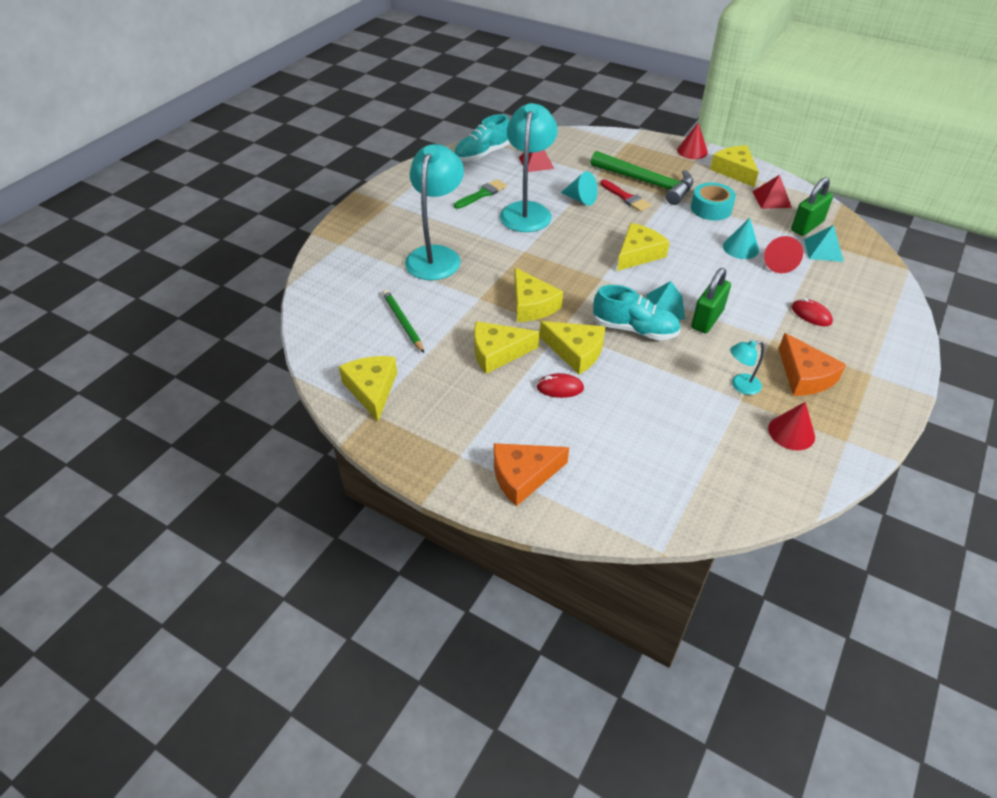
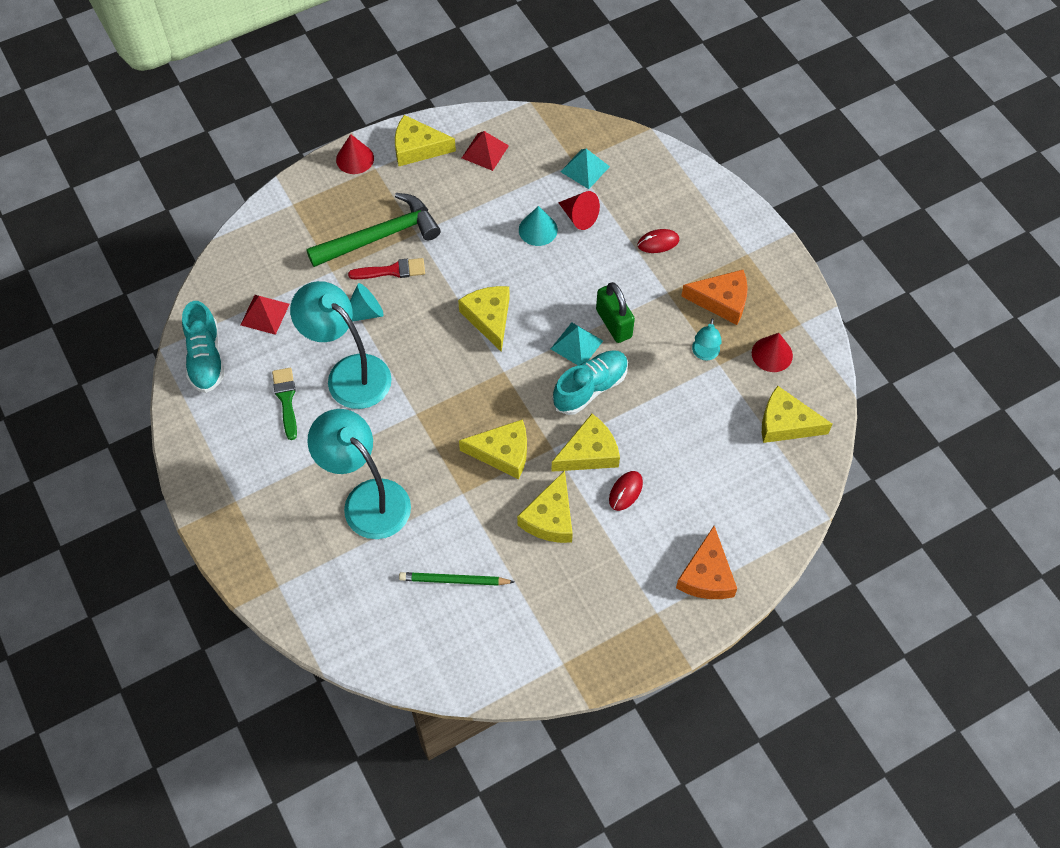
camera: 60 degrees left, 15 degrees up
(372, 390) = (533, 650): yellow cheese -> yellow cheese (786, 423)
(711, 208) = (463, 211): turquoise tape -> none
(807, 226) = (544, 155): green padlock -> none

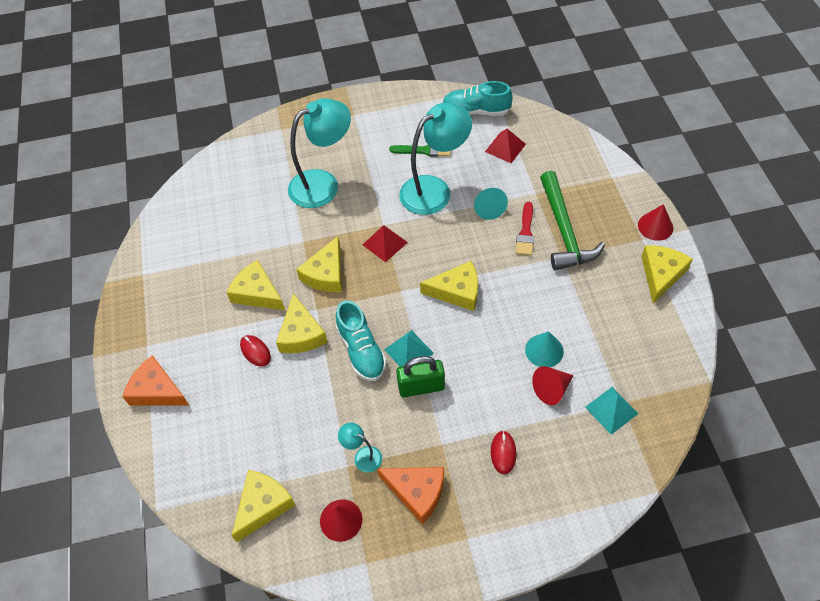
camera: 110 degrees right, 5 degrees down
(454, 580) = (237, 223): green pencil -> none
(485, 151) = (648, 327): red pyramid -> red pyramid (385, 243)
(721, 301) = (417, 492): orange cheese -> orange cheese turned 90 degrees counterclockwise

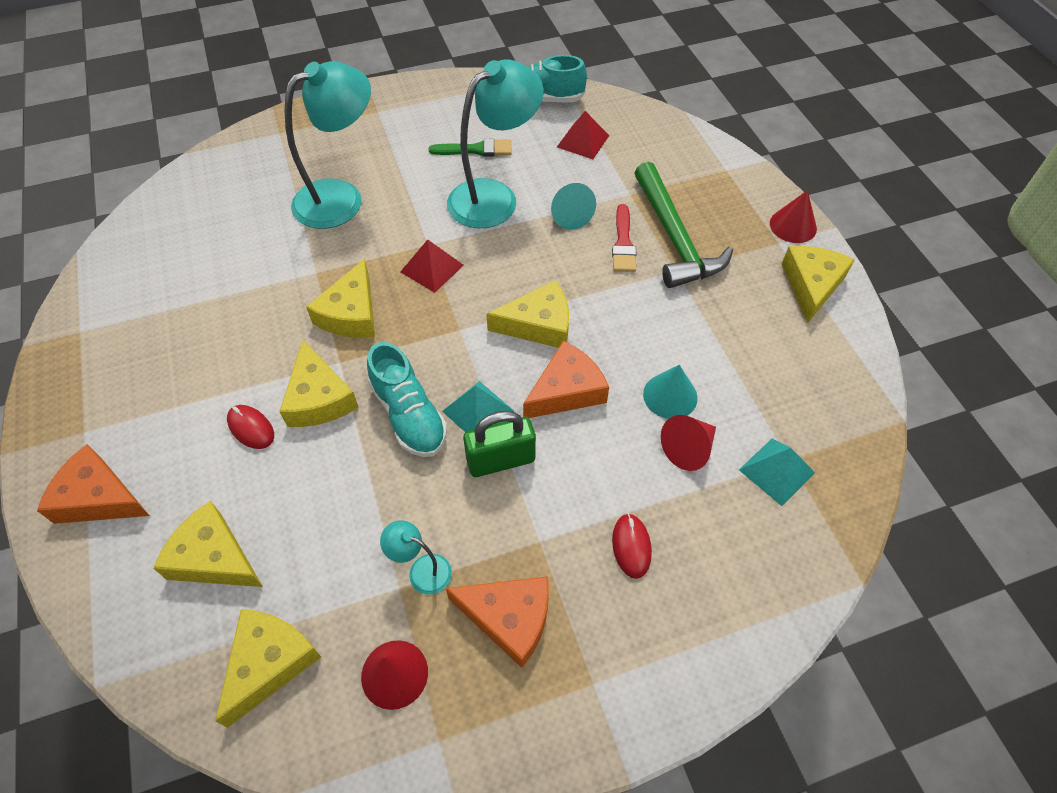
camera: 10 degrees left, 0 degrees up
(257, 293) = (251, 346): yellow cheese -> yellow cheese (214, 557)
(471, 341) = (566, 390): none -> orange cheese

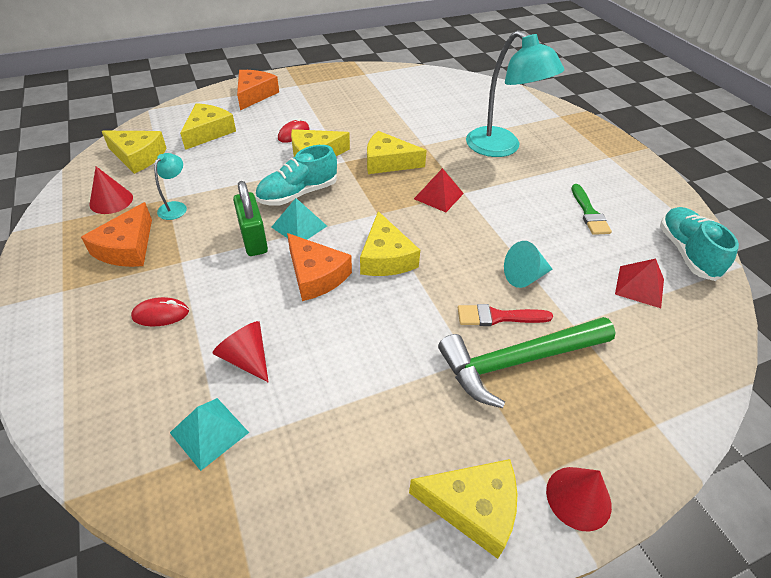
camera: 85 degrees right, 10 degrees down
(494, 197) = (532, 226): turquoise lamp -> none
(670, 396) = (307, 347): turquoise cone -> none

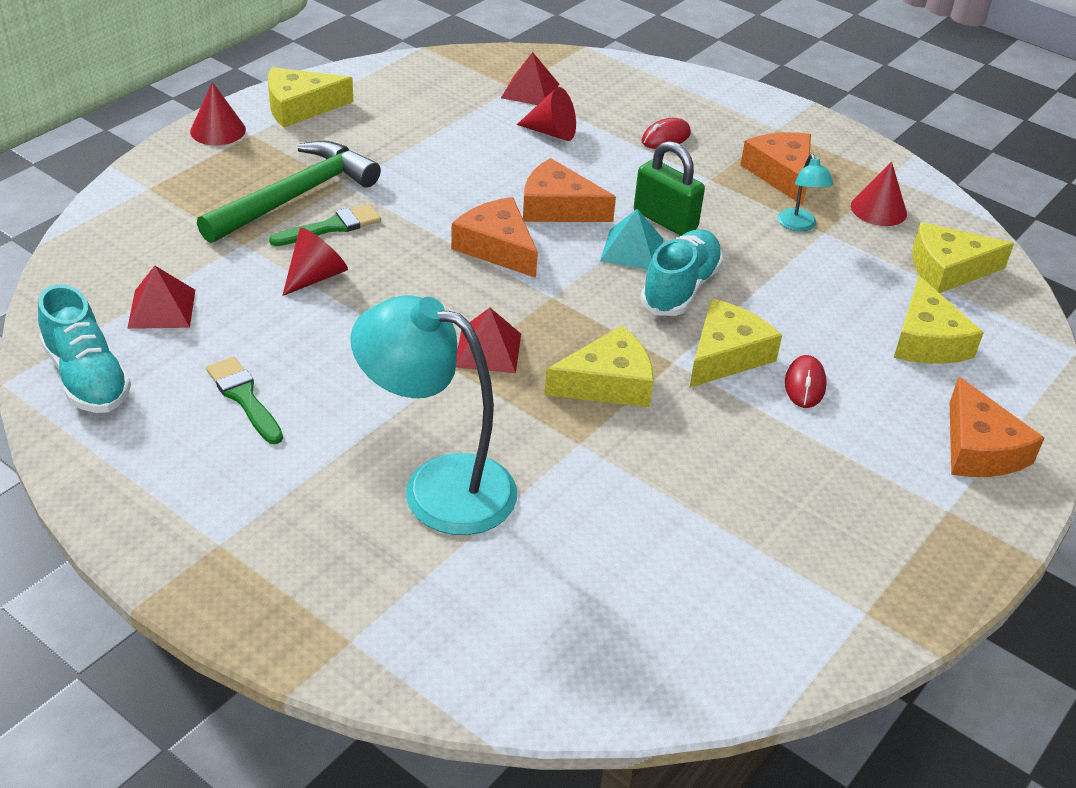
camera: 150 degrees right, 5 degrees down
(209, 432) = (530, 91): turquoise pyramid -> red pyramid
(386, 257) = (497, 247): yellow cheese -> orange cheese
(498, 317) = (331, 227): red brush -> green brush
(524, 276) = (315, 276): turquoise cone -> red cone

